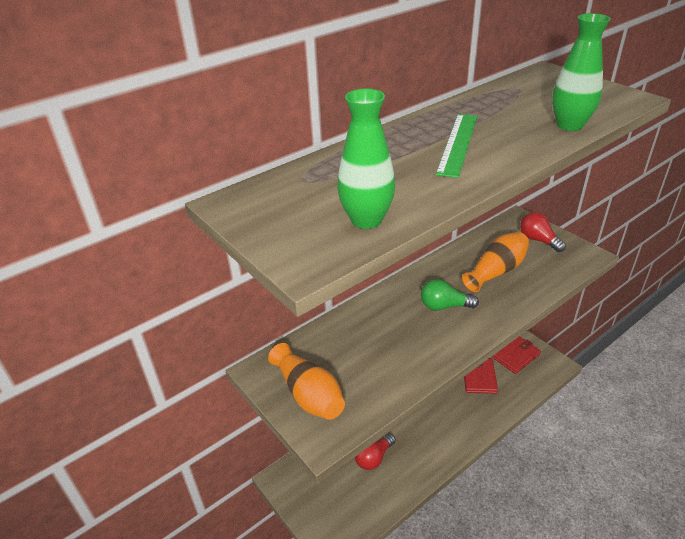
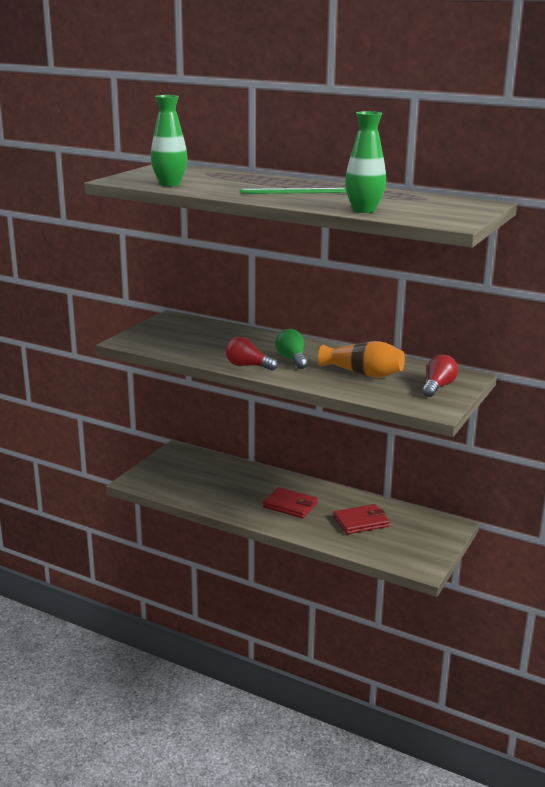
camera: 65 degrees right, 15 degrees down
(309, 394) = (160, 332): orange vase -> none
(373, 458) = (222, 483): red light bulb -> red light bulb (247, 366)
(516, 356) = (413, 540): red wallet -> red wallet (290, 505)

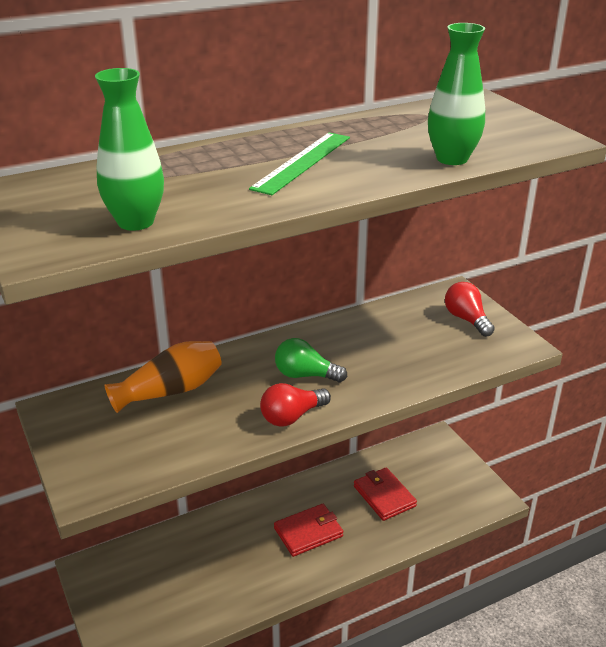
camera: 55 degrees left, 10 degrees up
(361, 522) = (384, 496): red wallet -> red wallet turned 45 degrees counterclockwise
(363, 373) = (392, 346): orange vase -> orange vase (170, 391)

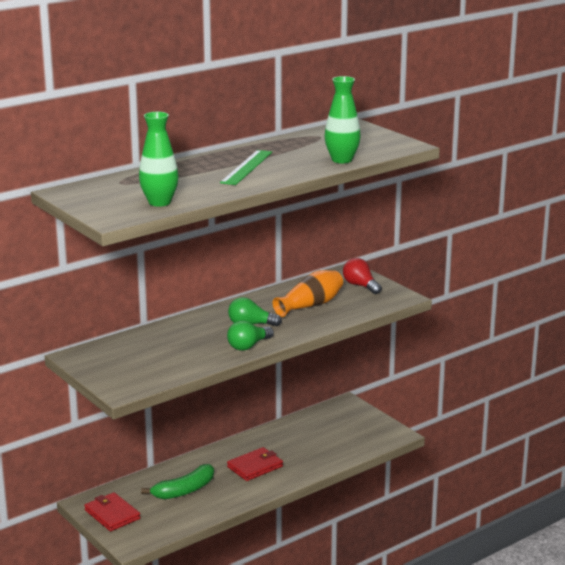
camera: 10 degrees left, 10 degrees down
(170, 391) = (156, 340): orange vase -> orange vase (310, 305)
(212, 563) = (184, 490): none -> green banana
(292, 417) = (248, 346): red light bulb -> green light bulb
(384, 496) = (310, 441): red wallet -> red wallet (112, 514)

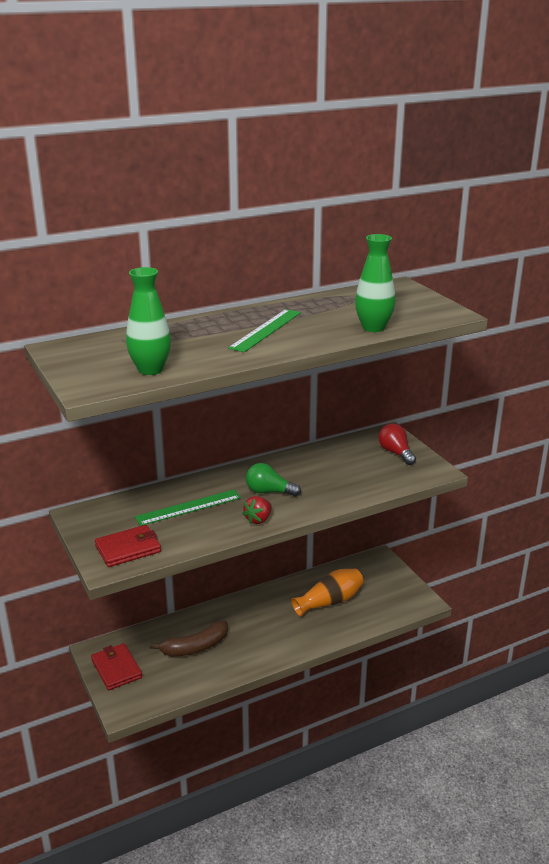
camera: 10 degrees right, 5 degrees up
(179, 342) = (188, 507): none -> green ruler
(184, 490) = (195, 647): green banana -> brown banana
(248, 346) = (258, 519): green light bulb -> red strawberry
(255, 467) = (272, 626): red wallet -> red wallet (128, 549)
(310, 305) = (337, 473): orange vase -> orange vase (330, 602)

